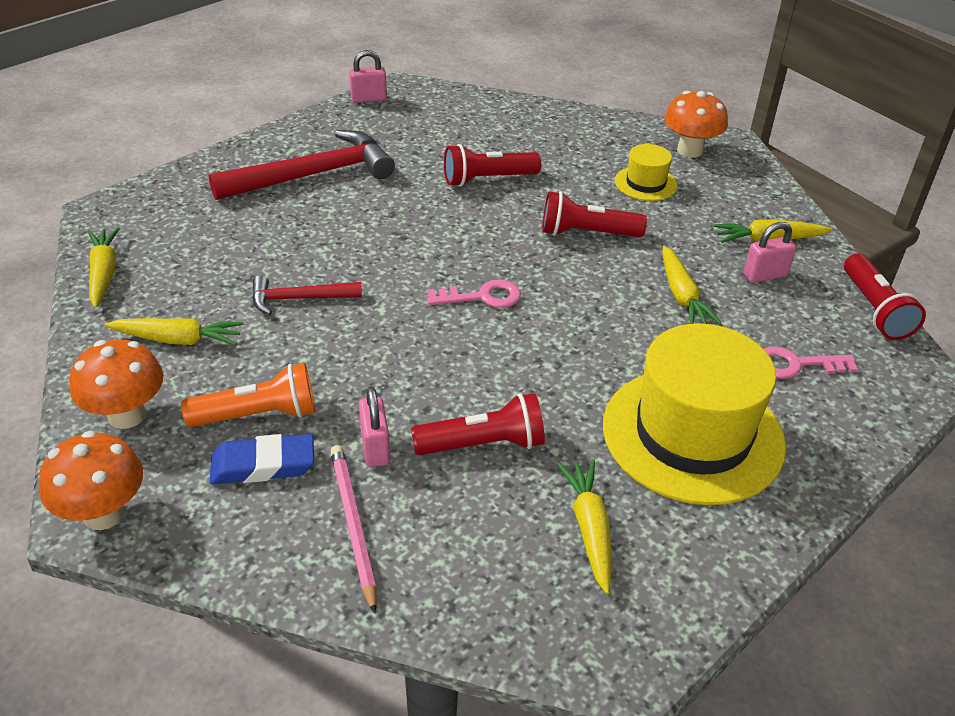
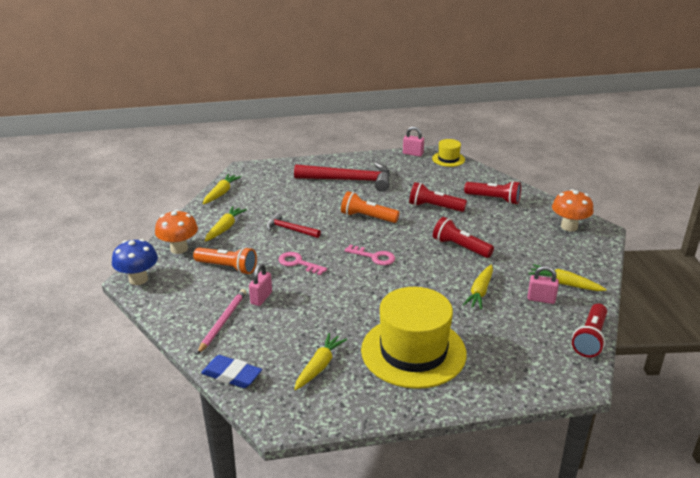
camera: 35 degrees right, 10 degrees down
(103, 514) = (138, 279): orange mushroom -> blue mushroom
(178, 340) = (225, 228): yellow carrot -> yellow carrot turned 105 degrees counterclockwise
(263, 465) = (211, 286): blue eraser -> blue eraser (231, 375)
(404, 231) = (367, 217): none -> orange flashlight
(483, 444) = (309, 315): red flashlight -> red flashlight (494, 199)
(645, 183) = (522, 235): yellow hat -> yellow hat (448, 159)
(796, 365) = (508, 345): pink key -> pink key (298, 263)

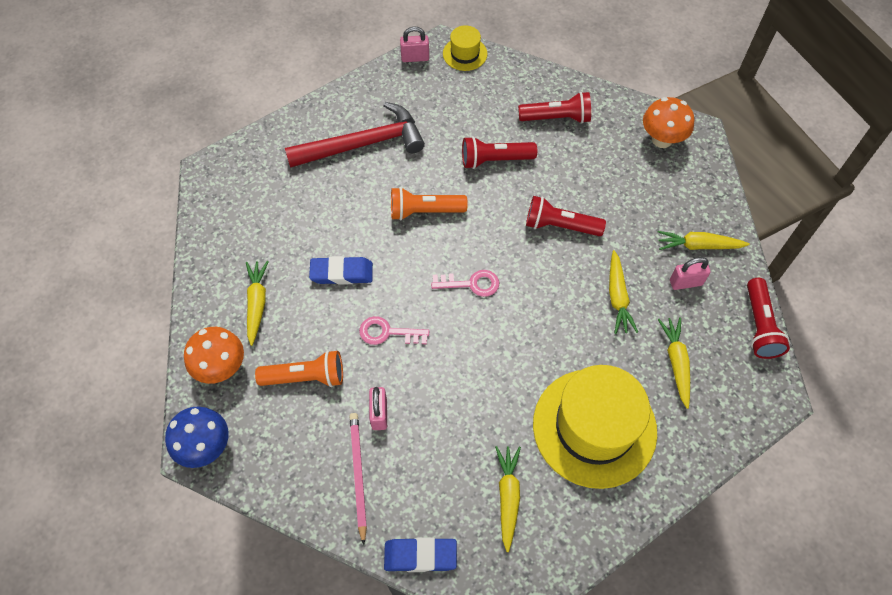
camera: 25 degrees left, 30 degrees up
(221, 193) = (208, 234): yellow carrot -> yellow carrot (676, 363)
(290, 229) = (341, 273): red hammer -> blue eraser

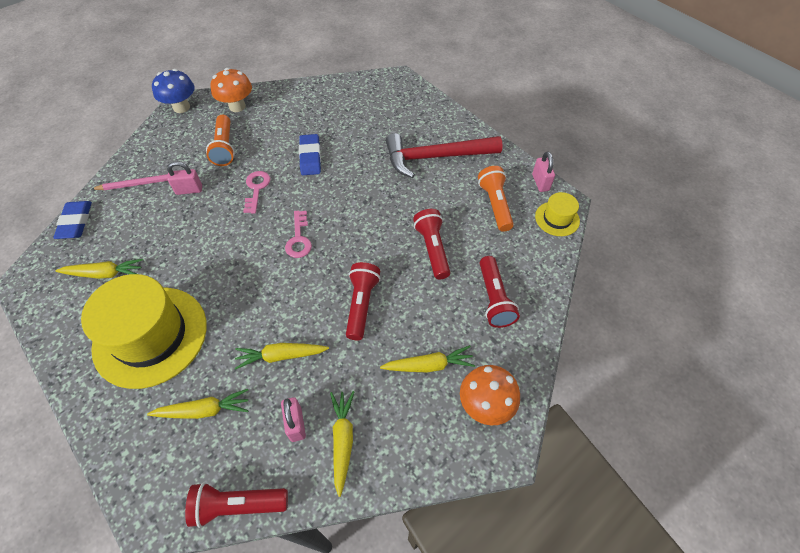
camera: 85 degrees right, 5 degrees down
(257, 303) = (285, 116): yellow carrot -> yellow carrot (429, 365)
(363, 144) = (435, 157): red hammer -> red hammer turned 105 degrees clockwise
(424, 211) = (371, 202): orange flashlight -> orange flashlight (495, 204)

